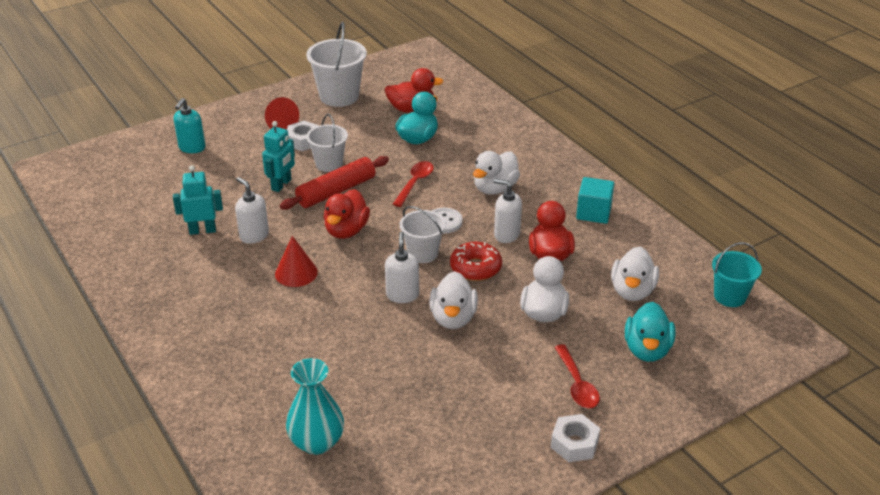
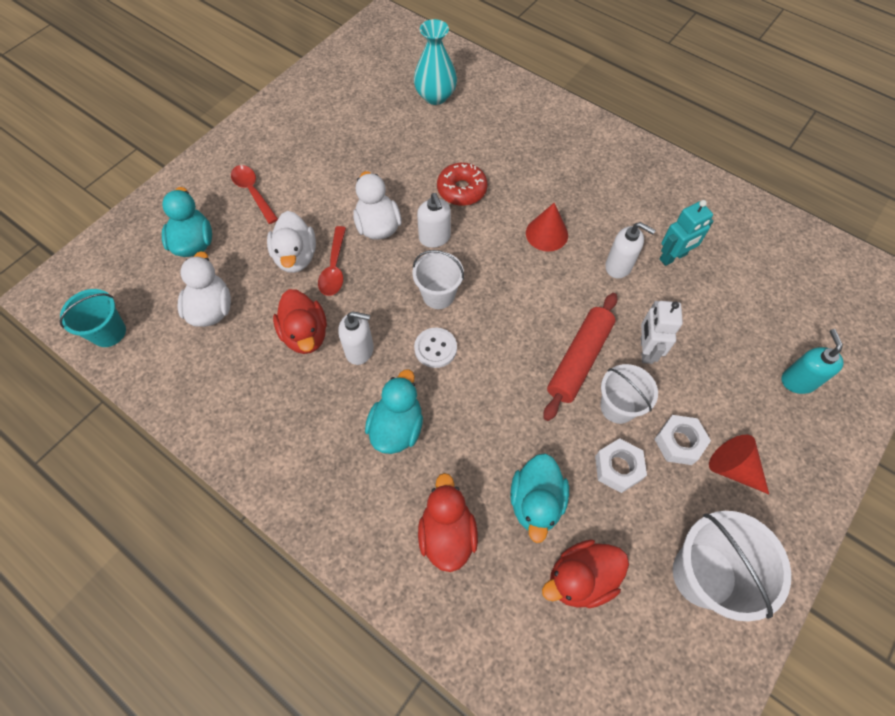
camera: 160 degrees right, 25 degrees up
(282, 185) = (646, 350): turquoise robot -> white robot
(346, 230) = (532, 302): red duck -> red duck (447, 533)
(415, 183) = (497, 405): red spoon -> red spoon (334, 268)
(475, 268) = (377, 292): red donut -> red donut (462, 190)
(495, 188) = (397, 427): white duck -> turquoise duck
(574, 443) = (247, 144): white nut -> white nut (618, 468)
(593, 213) = (266, 421): turquoise cube -> none

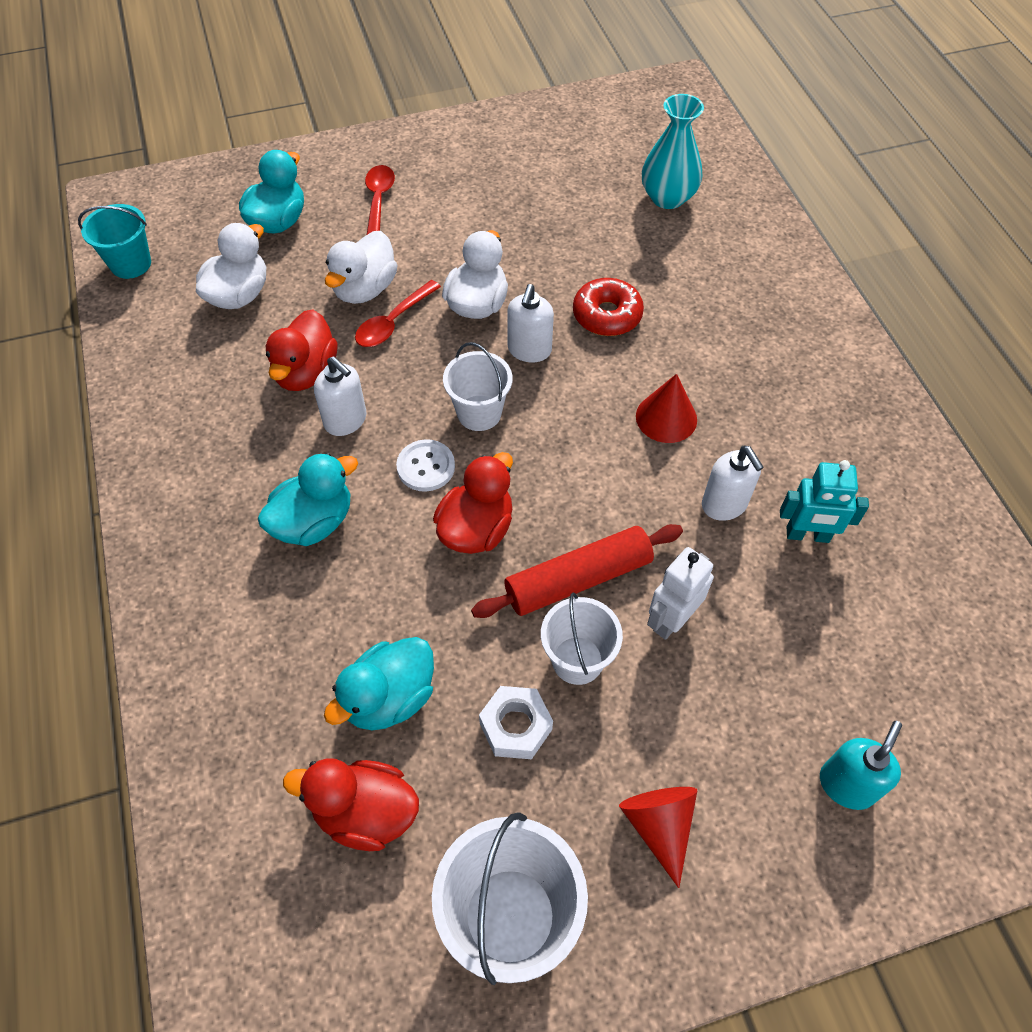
camera: 35 degrees right, 5 degrees down
(447, 533) = (268, 663): red duck -> red duck (476, 529)
(679, 442) = (616, 749): white nut -> none

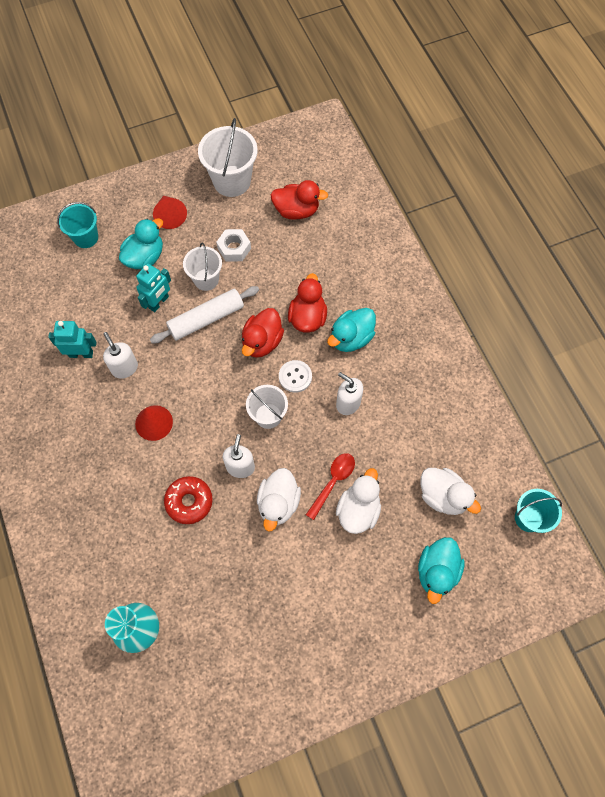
camera: 175 degrees right, 10 degrees up
(239, 295) = (443, 496): white duck -> white duck turned 75 degrees counterclockwise
(306, 372) = (381, 436): red duck -> red duck (307, 317)
(378, 201) = (366, 602): red spoon -> none
(389, 698) = (294, 255): turquoise duck -> turquoise duck (145, 257)
(578, 579) = (206, 319): red rolling pin -> white rolling pin
(671, 619) = (159, 302): white robot -> turquoise robot
(846, 785) = (86, 237): turquoise soap dispenser -> turquoise bucket

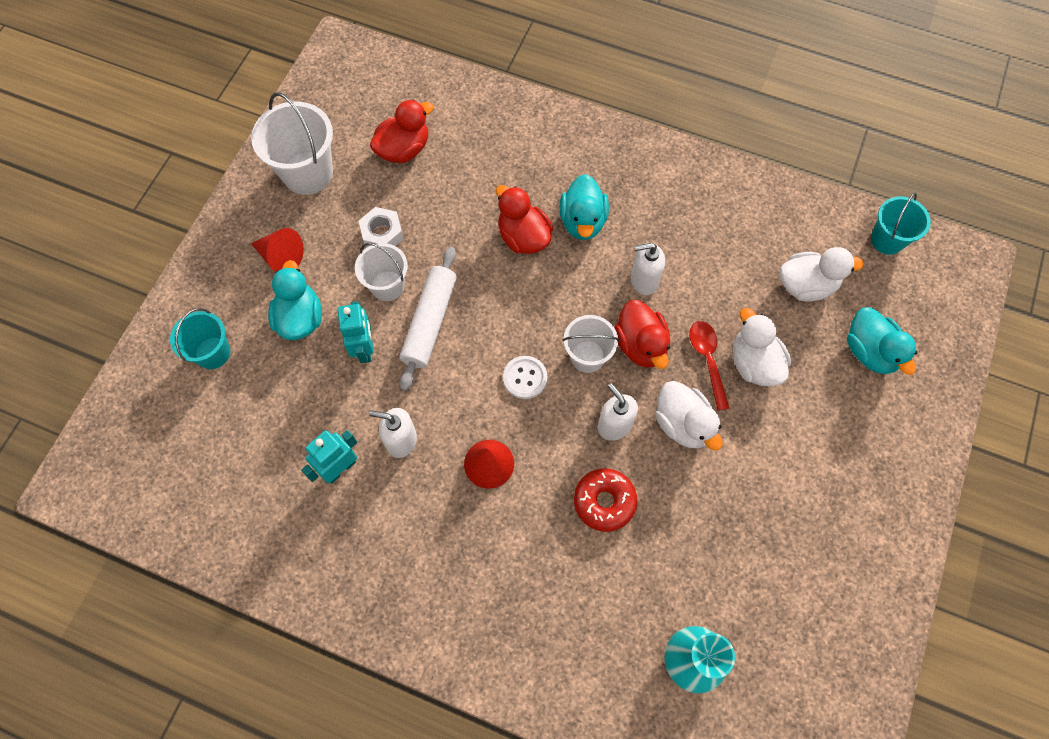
camera: 45 degrees left, 0 degrees up
(262, 342) = (507, 296): red duck -> red duck (640, 345)
(295, 377) = (572, 300): white button -> white button (525, 378)

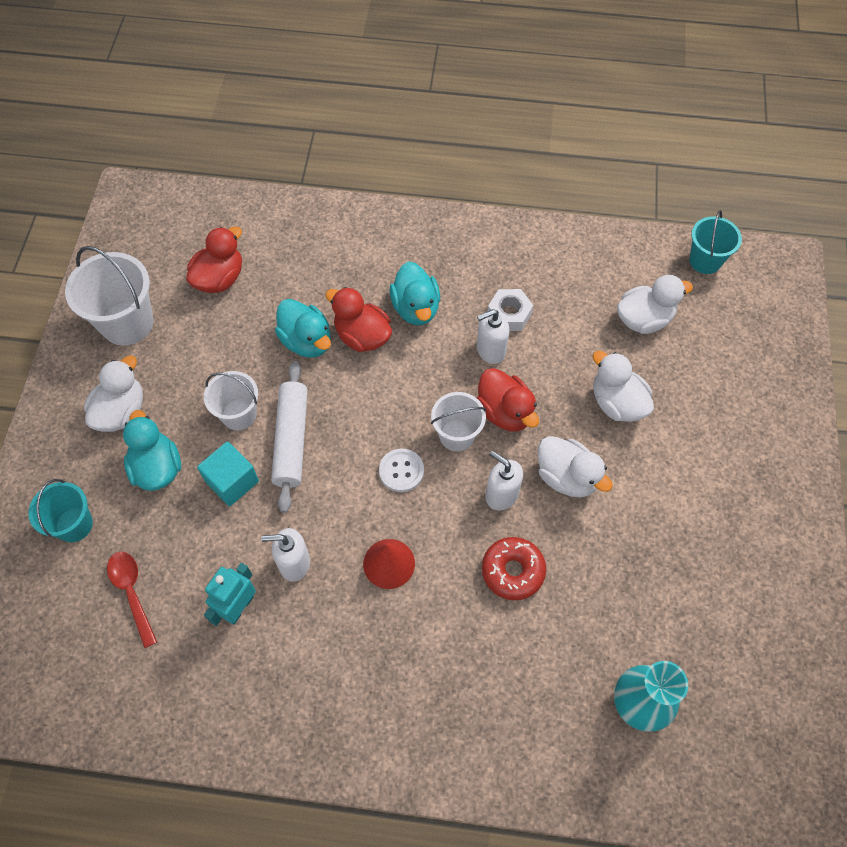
camera: 15 degrees left, 5 degrees down
(281, 257) = (121, 412): red cone -> white duck
(364, 348) = (232, 481): turquoise robot -> turquoise cube
(382, 234) = (220, 365): white nut -> white nut (509, 314)
(707, 360) = (572, 410): red spoon -> red spoon (132, 592)
(870, 352) = (720, 366): turquoise duck -> turquoise duck (307, 341)

